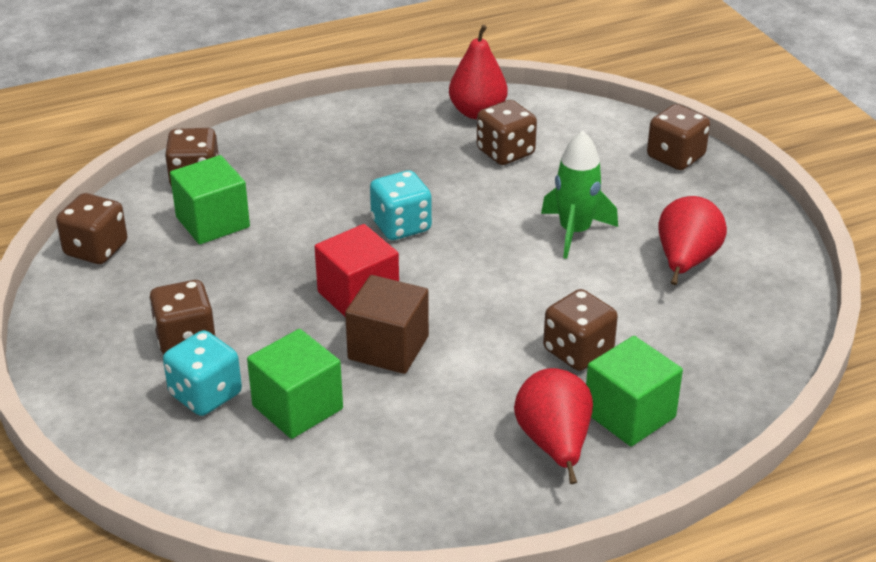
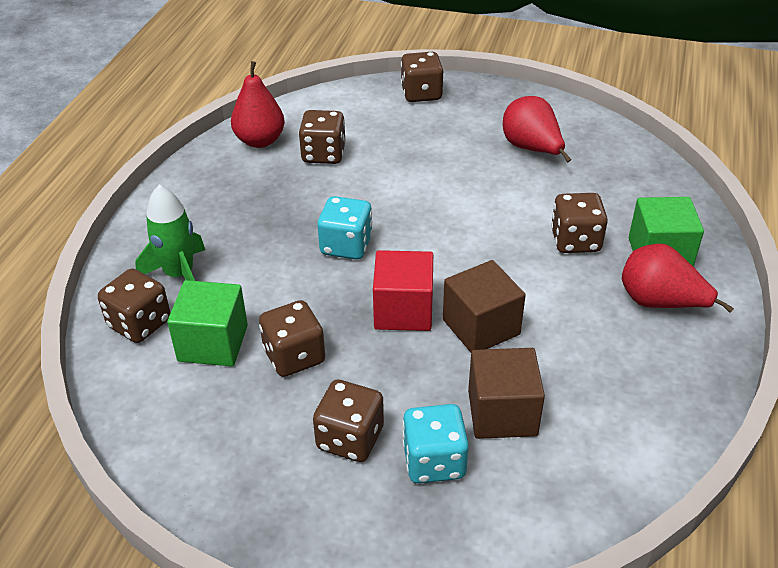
camera: 50 degrees left, 5 degrees up
(96, 249) = (157, 437): brown dice -> brown dice (294, 356)
(297, 407) = (502, 413): green cube -> brown cube
(574, 232) = (449, 174): green rocket -> green rocket (179, 275)

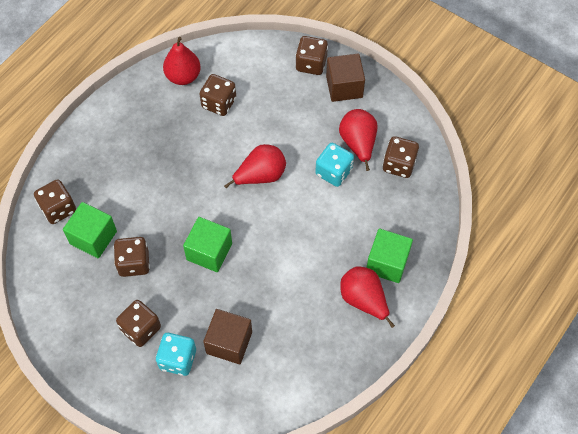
camera: 20 degrees right, 20 degrees up
(179, 275) = (92, 178): green rocket -> none
(346, 246) = (198, 189): turquoise dice -> turquoise dice (333, 172)
(403, 310) = (209, 252): red cube -> green cube
(425, 210) = (260, 176): none -> red pear
(481, 327) = (248, 280): brown cube -> brown cube (344, 87)
(575, 241) = (341, 234): brown dice -> brown dice (399, 164)

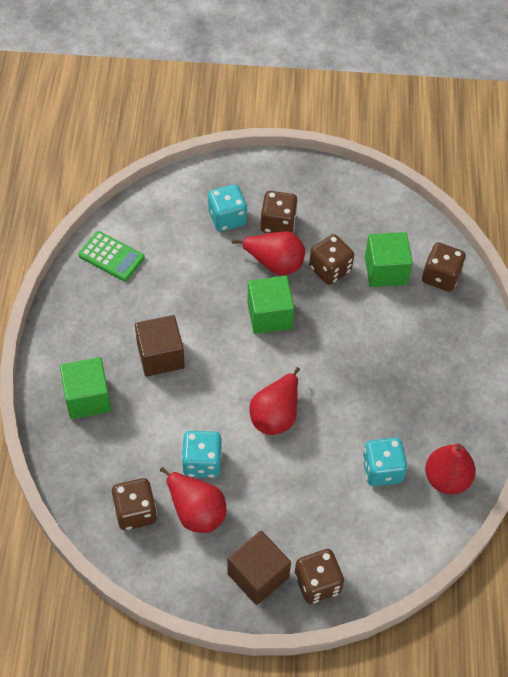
camera: 145 degrees right, 5 degrees down
(219, 103) = (382, 470): brown dice -> turquoise dice
(229, 342) = (192, 252): brown cube -> brown cube (160, 356)
(298, 378) = (111, 257): none -> green calculator
(363, 300) = (91, 351): red pear -> red pear (274, 263)

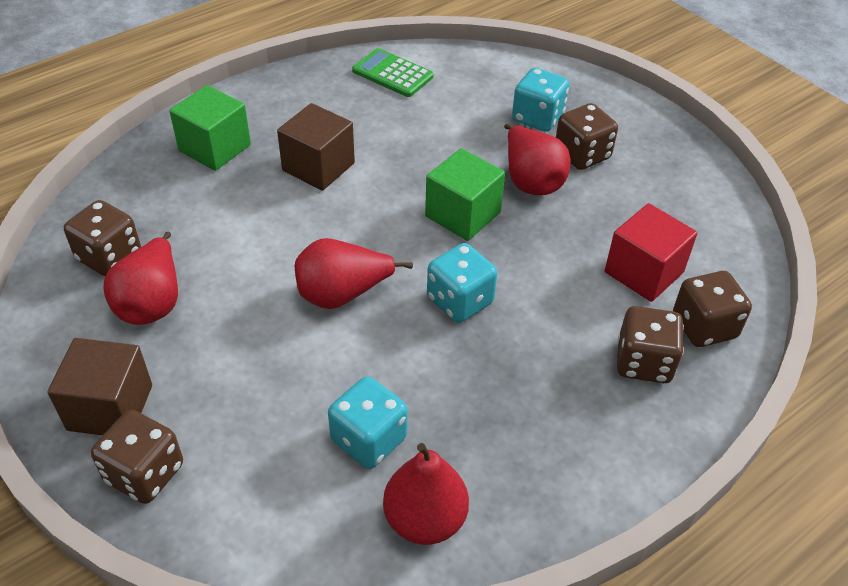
camera: 50 degrees right, 10 degrees down
(111, 257) = (392, 74): green calculator -> green calculator turned 135 degrees clockwise
(202, 462) = (219, 271): turquoise dice -> turquoise dice (460, 301)
(330, 269) = (581, 226): brown dice -> brown dice (643, 362)
(385, 270) = (644, 272): green cube -> red cube

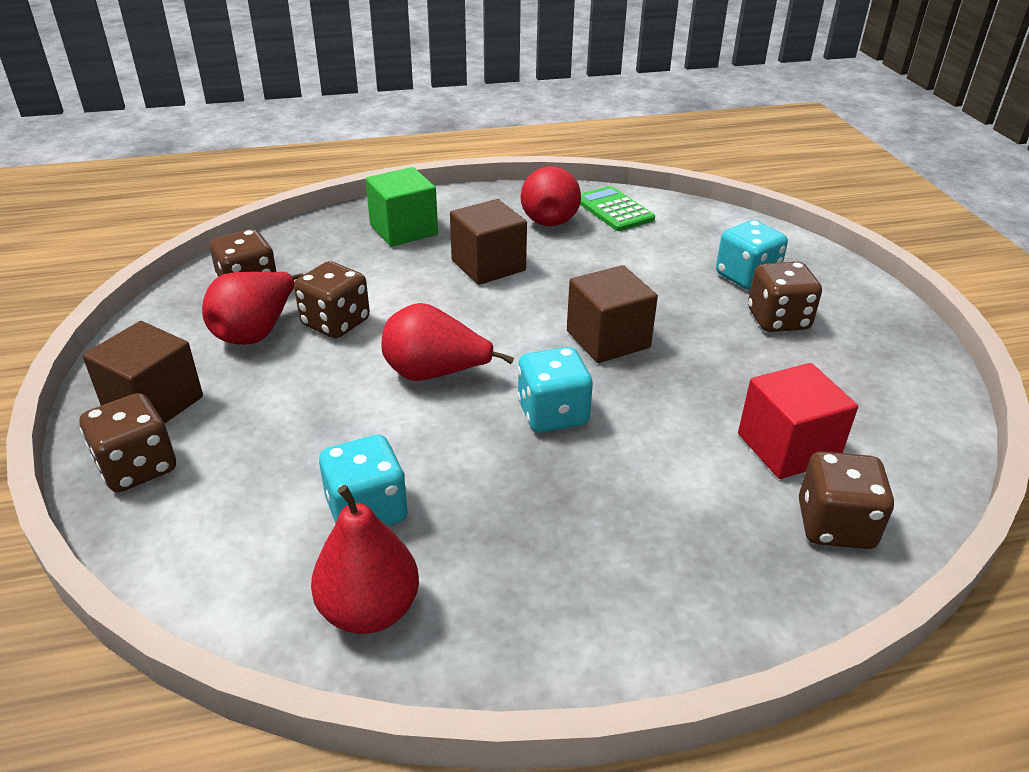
camera: 25 degrees right, 10 degrees down
(462, 214) = (608, 339): green cube -> brown cube
(531, 181) = (704, 329): red pear -> red pear (549, 218)
(643, 362) = (732, 538): brown dice -> brown dice (335, 323)

